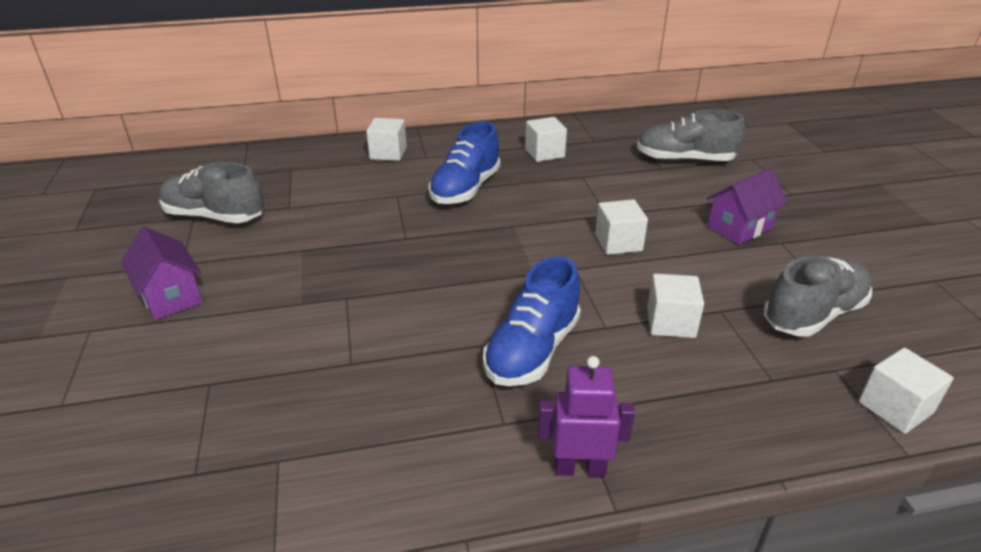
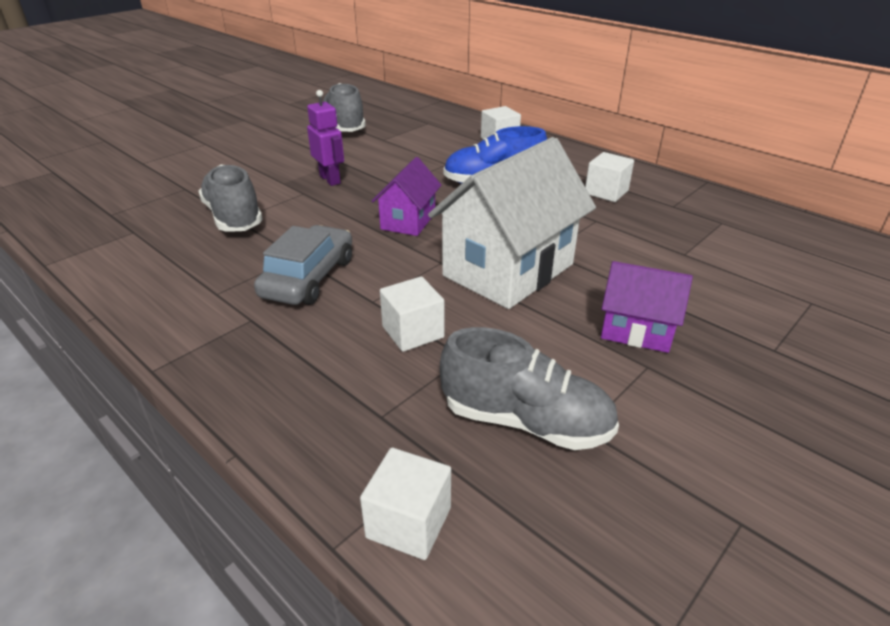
camera: 55 degrees right, 0 degrees up
(171, 296) = (253, 148): purple house -> purple house (408, 221)
(532, 350) = (309, 278): blue shoe -> grey car
(579, 468) = (187, 340): purple robot -> purple robot (330, 179)
(618, 242) = (508, 270): white cube -> white house
(685, 160) = (725, 261): grey shoe -> grey shoe (233, 217)

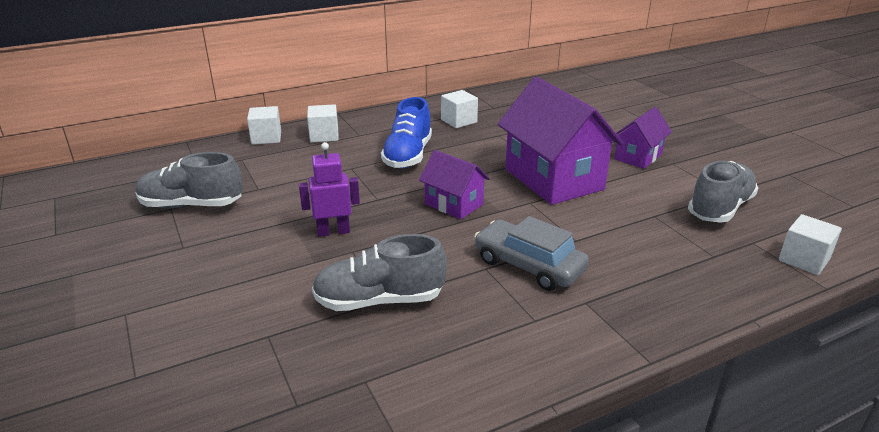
camera: 70 degrees left, 5 degrees down
(413, 332) = (622, 229): white cube -> white cube (266, 138)
(508, 270) = (553, 179): white house -> purple house

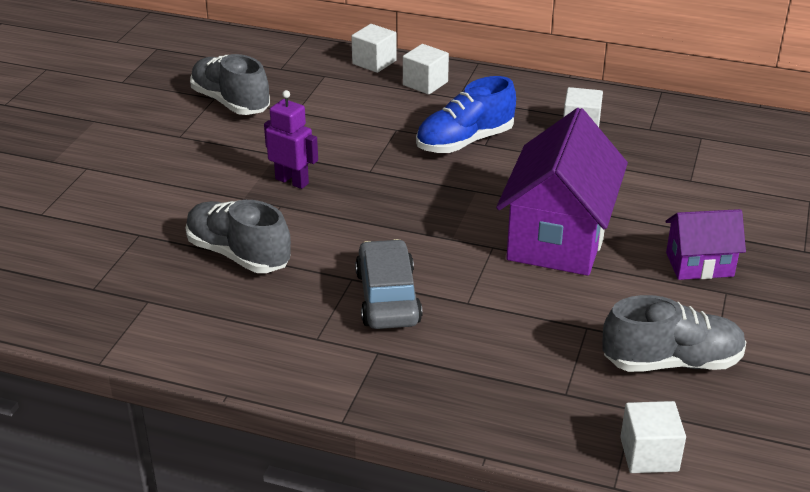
camera: 45 degrees right, 5 degrees up
(454, 204) = (422, 211): purple house -> none

